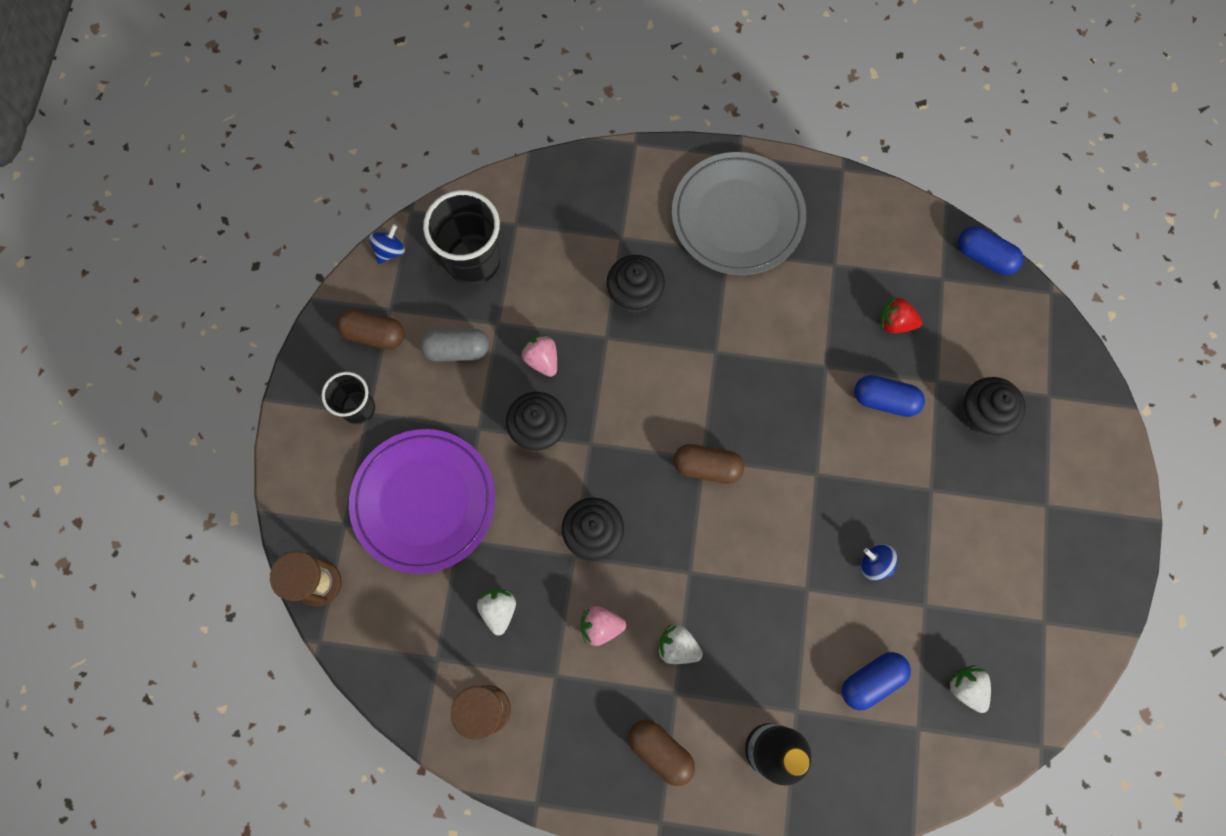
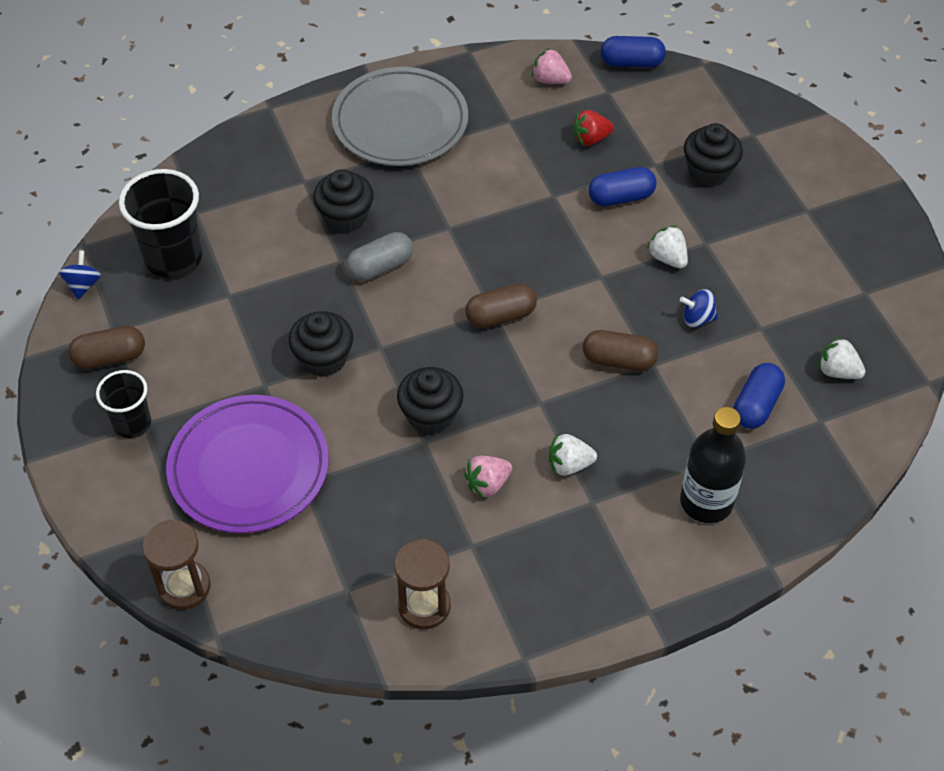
camera: 30 degrees left, 20 degrees down
(457, 350) = (202, 333): grey capsule -> grey capsule (380, 267)
(498, 610) = (381, 519): white strawberry -> white strawberry (667, 258)
(542, 360) = (291, 304): pink strawberry -> pink strawberry (550, 80)
(660, 751) = (610, 554): brown capsule -> brown capsule (618, 360)

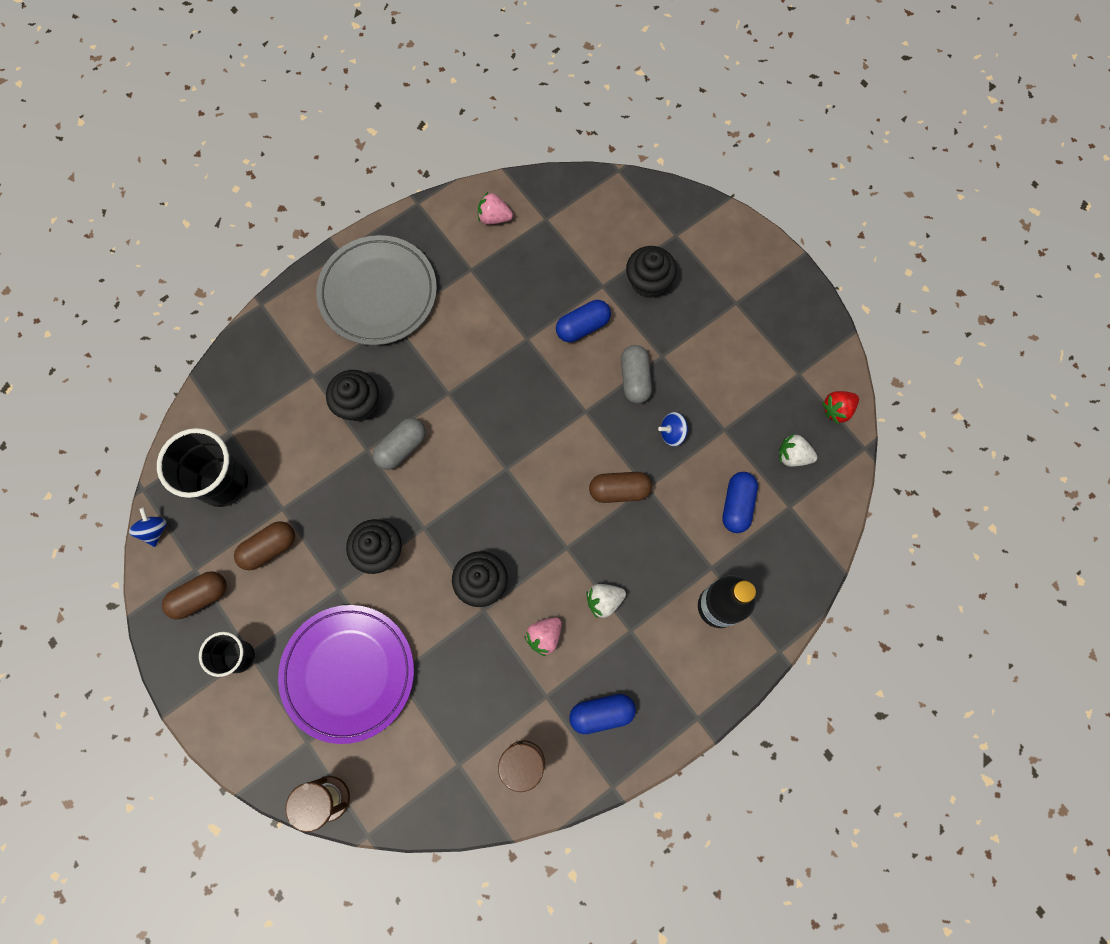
camera: 15 degrees left, 20 degrees up
(500, 316) = (513, 471): brown capsule -> brown capsule (269, 548)
(590, 139) = (543, 272): red strawberry -> red strawberry (837, 410)
(631, 63) = (558, 183): blue capsule -> blue capsule (601, 713)
(667, 258) = (635, 379): white strawberry -> grey capsule

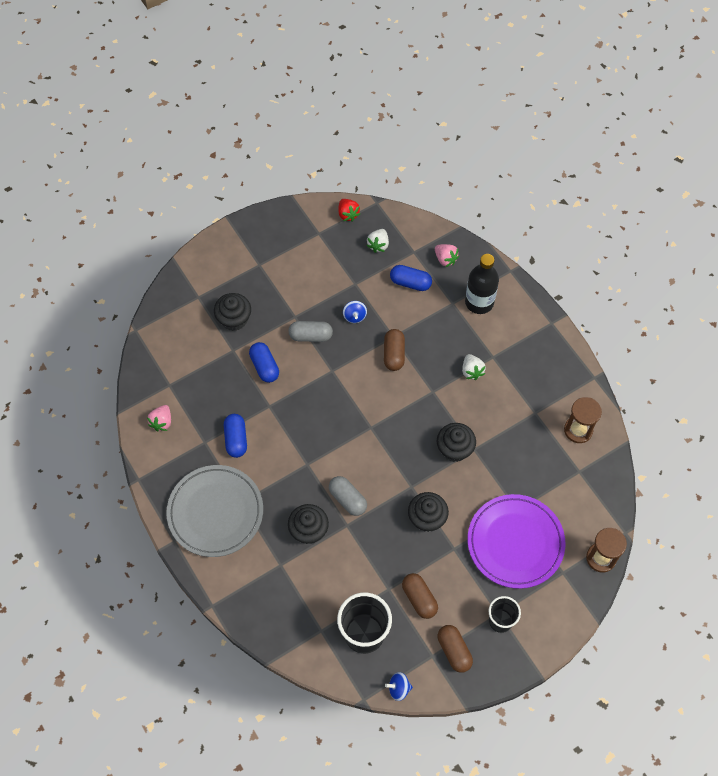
camera: 85 degrees left, 10 degrees down
(544, 636) = (494, 411): pink strawberry -> pink strawberry (445, 259)
(601, 713) = (547, 379): blue capsule -> blue capsule (236, 439)

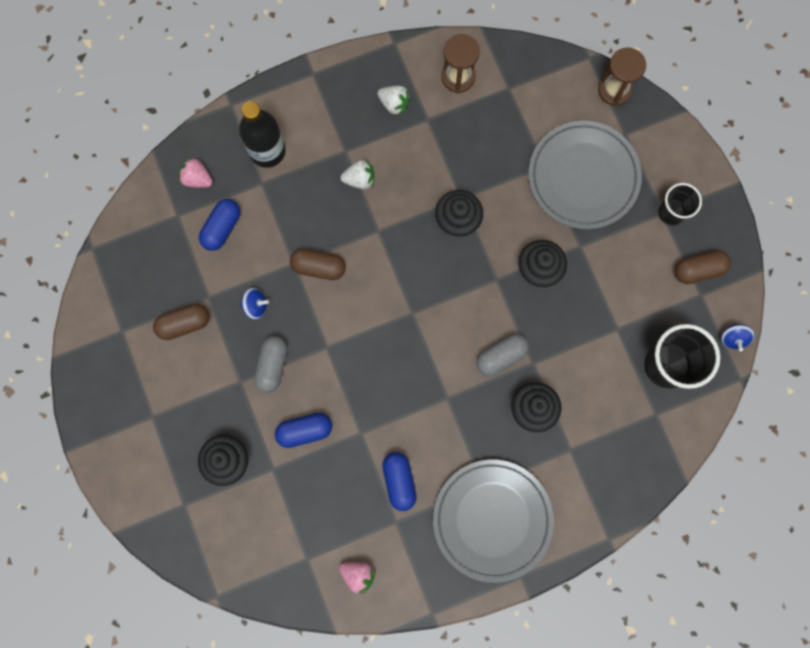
camera: 80 degrees left, 15 degrees up
(236, 439) = (399, 481): blue capsule -> blue capsule turned 75 degrees clockwise
(348, 214) = (101, 288): red strawberry -> none
(378, 245) = (157, 257): white strawberry -> white strawberry (394, 104)
(419, 598) = (634, 296): brown capsule -> brown capsule (184, 324)
(445, 259) = (197, 178): pink strawberry -> pink strawberry turned 120 degrees counterclockwise
(515, 542) = (583, 177): purple plate -> grey plate

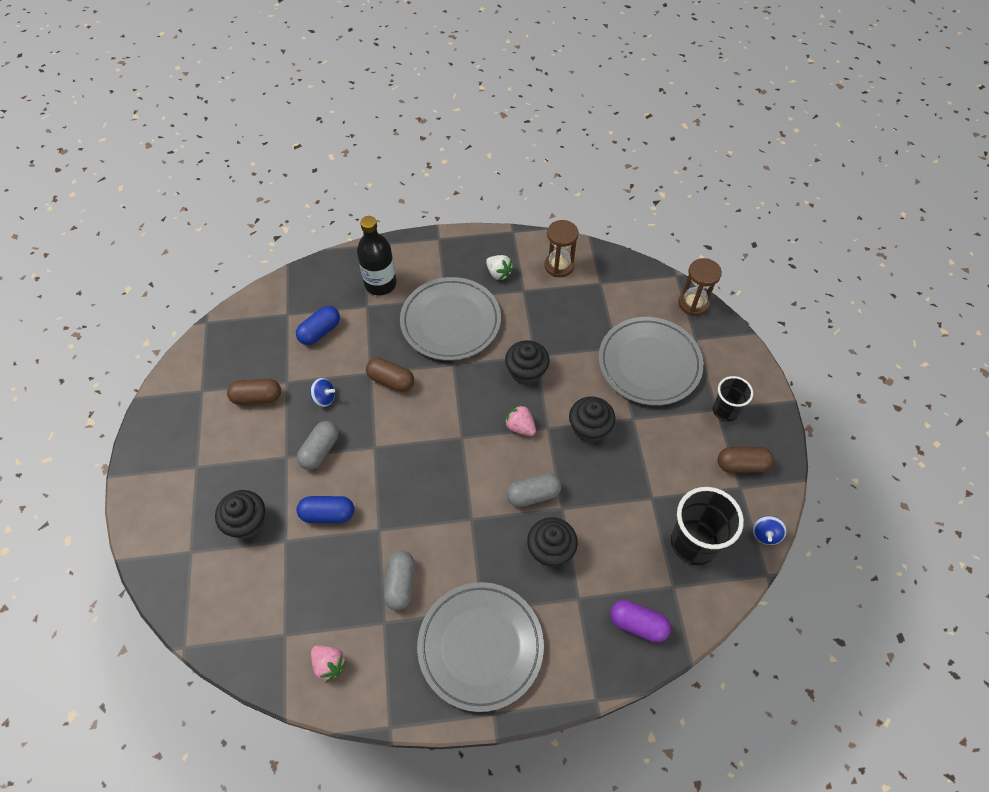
camera: 15 degrees right, 20 degrees down
(197, 178) = (314, 291): pink strawberry -> pink strawberry (520, 427)
(359, 179) = (450, 322): white strawberry -> grey plate
(399, 481) = (400, 584): blue capsule -> grey capsule
(631, 459) = (638, 624): none -> purple capsule

